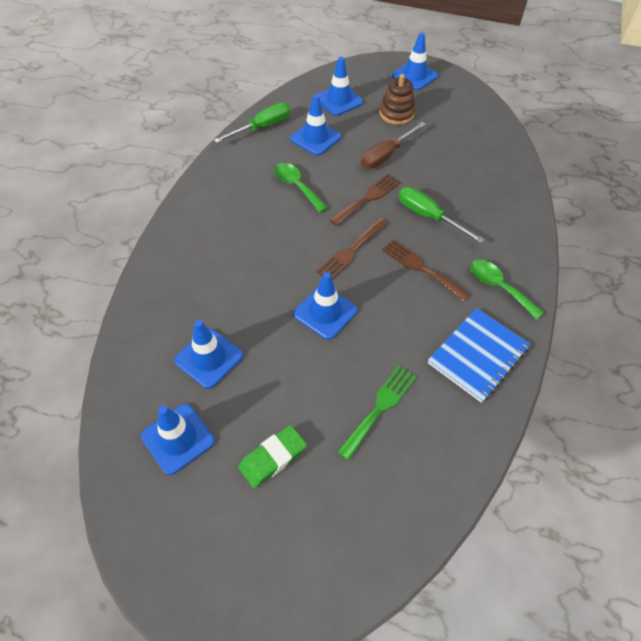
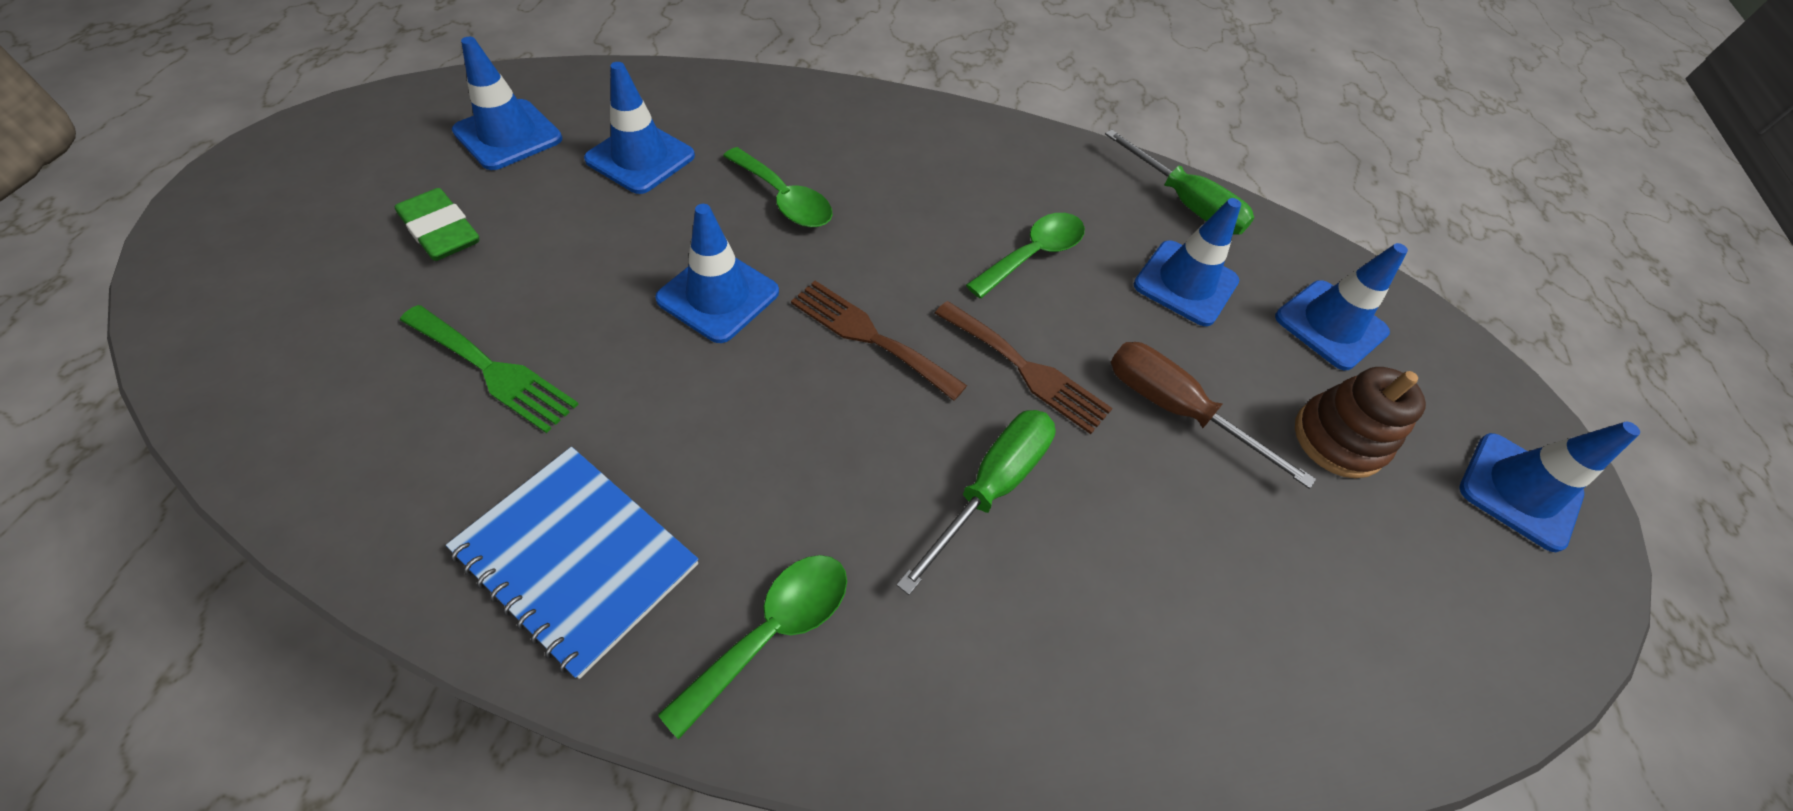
camera: 80 degrees right, 0 degrees up
(251, 284) = (784, 199): none -> green spoon
(421, 268) = (830, 461): brown fork -> none

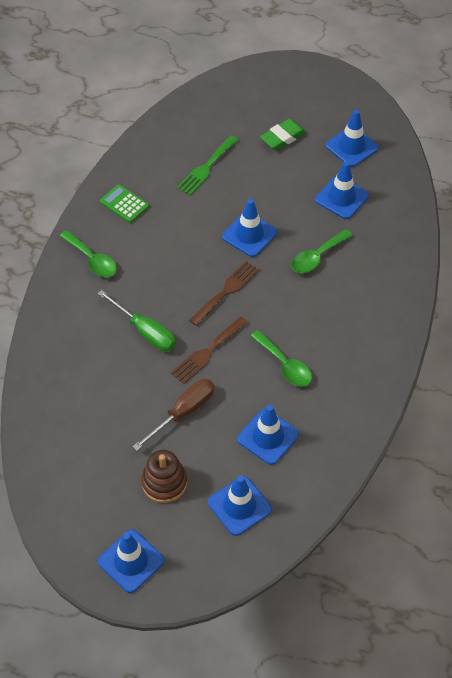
camera: 100 degrees right, 0 degrees up
(577, 558) = (124, 204): blue notebook -> green calculator
(1185, 203) = (335, 453): green screwdriver -> none

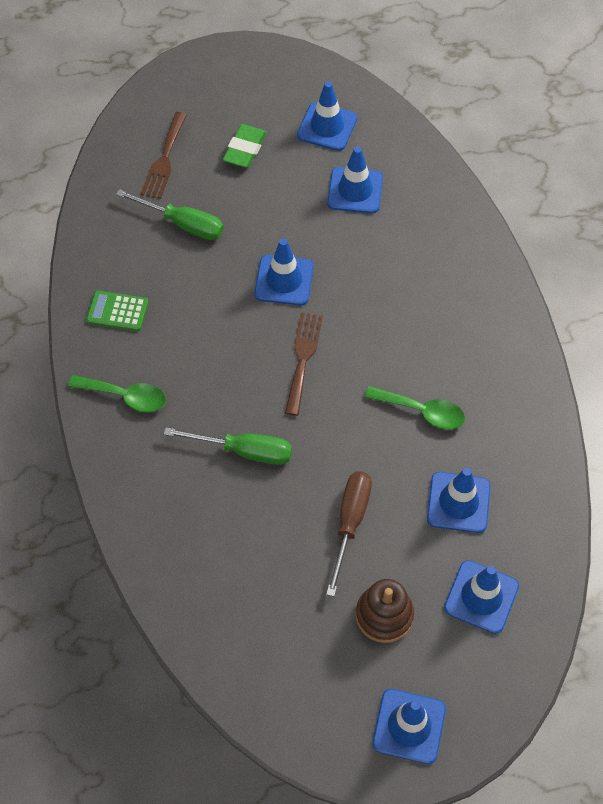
camera: 30 degrees left, 5 degrees up
(206, 167) = (183, 224): green fork -> green screwdriver
(207, 352) = (329, 440): brown fork -> brown fork (164, 159)
(317, 257) = (374, 271): green spoon -> none

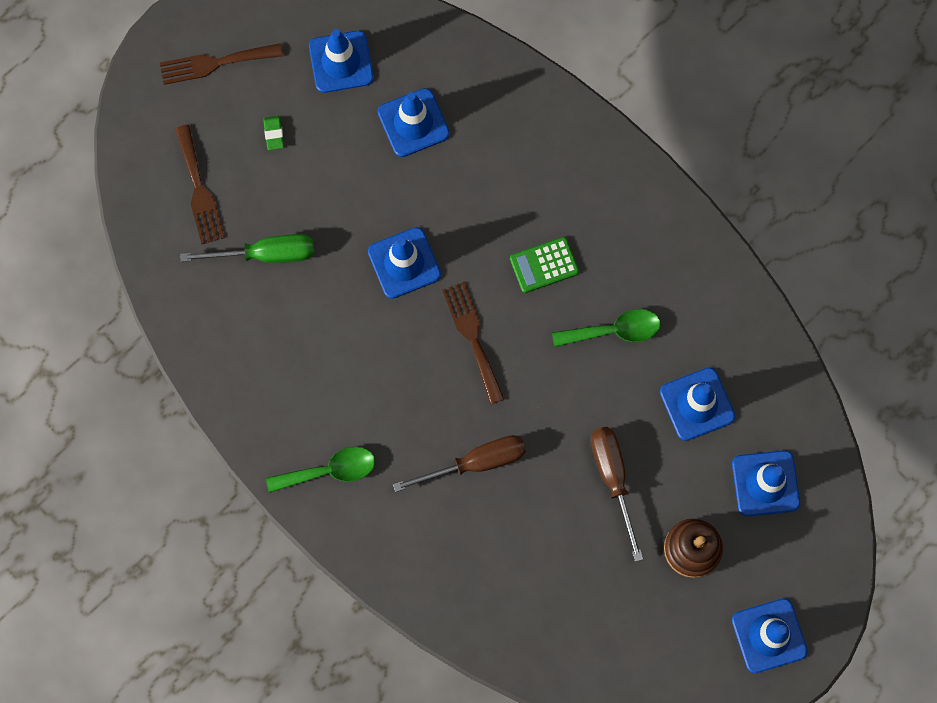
camera: 30 degrees left, 15 degrees up
(117, 311) = (263, 386): green calculator -> green calculator (544, 265)
(234, 86) = (215, 63): none -> brown fork
(244, 451) = (475, 463): green screwdriver -> brown screwdriver
(245, 149) = (274, 134): green eraser -> green eraser, size x0.56

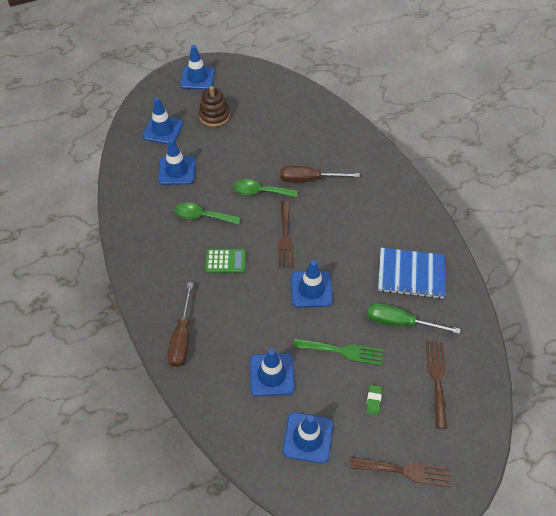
camera: 160 degrees left, 20 degrees down
(268, 338) = (411, 274): none -> blue notebook
(330, 470) = (392, 198): green spoon -> green spoon (260, 192)
(332, 185) = (342, 351): none -> green fork
(613, 479) = (239, 153): brown screwdriver -> brown screwdriver (182, 337)

